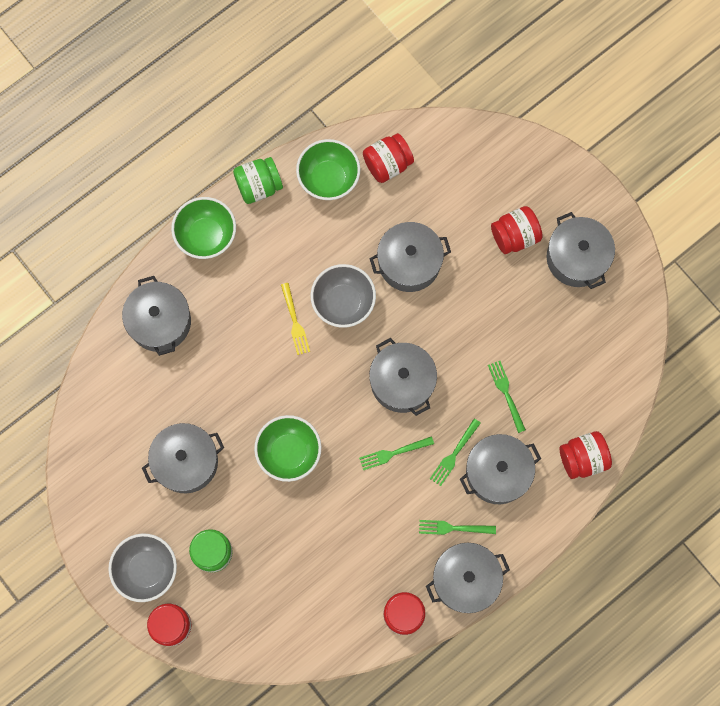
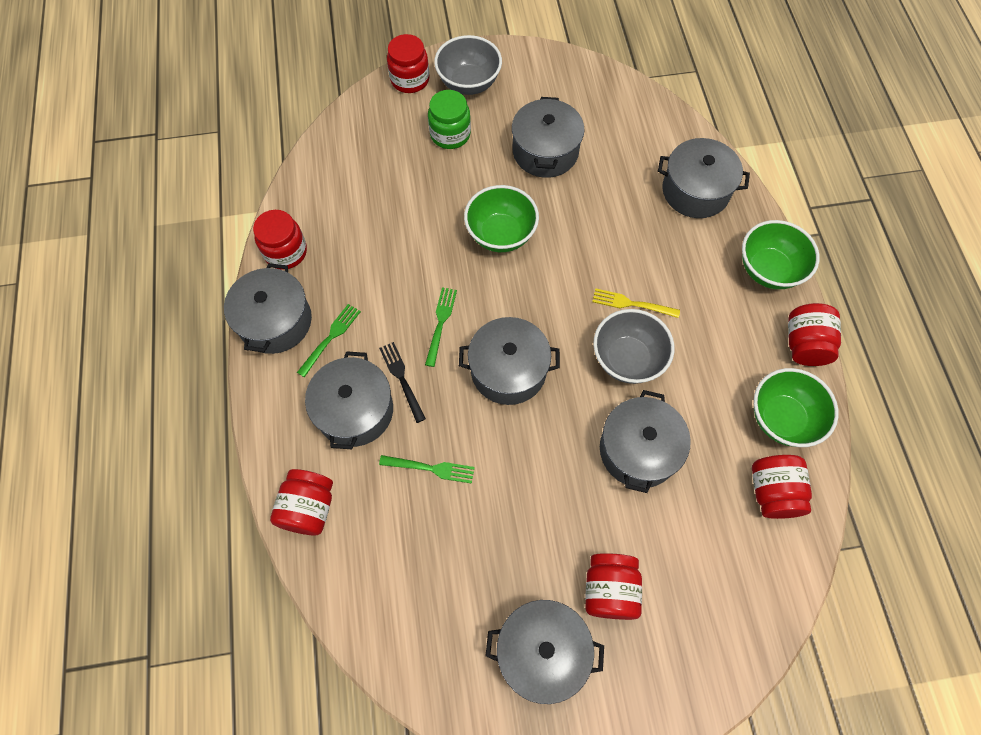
camera: 120 degrees right, 10 degrees down
(259, 186) = (804, 344): green jar -> red jar
(454, 454) = (402, 379): green fork -> black fork

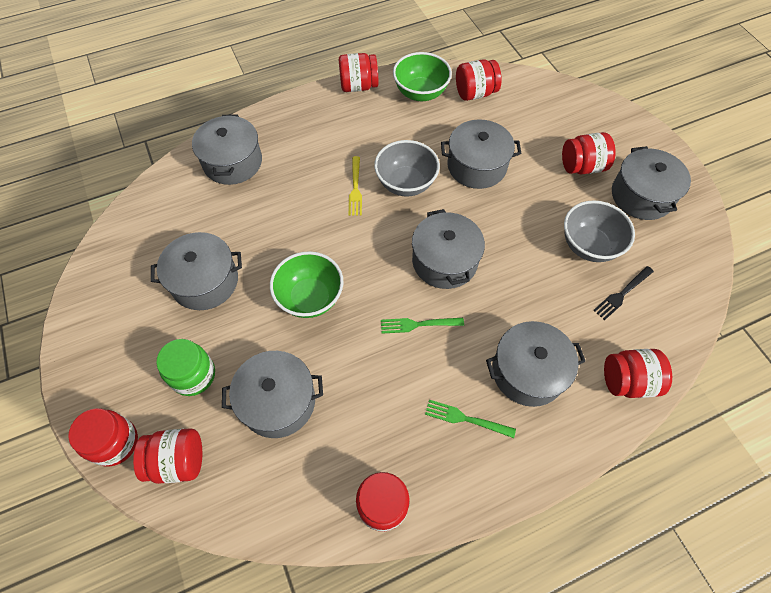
camera: 105 degrees left, 5 degrees down
(275, 321) = (467, 483): grey pot -> grey pot (278, 401)
(379, 118) = (178, 461): none -> red jar
(402, 379) = (483, 341): black fork -> black fork (622, 294)
(430, 468) = (551, 296): green fork -> none
(469, 83) = (117, 375): grey bowl -> grey bowl (589, 245)
(768, 270) = (300, 110): green bowl -> none

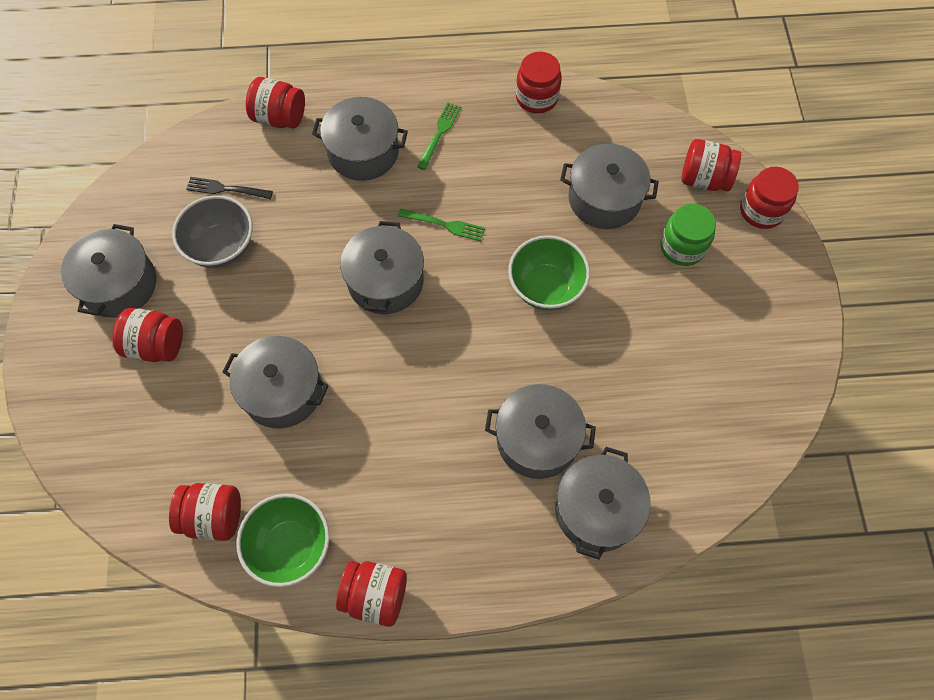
camera: 160 degrees left, 5 degrees up
(205, 281) = (658, 344): grey pot -> grey pot (537, 439)
(355, 188) = (448, 410): yellow fork -> none
(406, 183) = (382, 395): grey bowl -> none
(466, 419) = (439, 133): green fork -> green fork turned 105 degrees counterclockwise
(622, 294) = (226, 189): black fork -> black fork turned 150 degrees counterclockwise

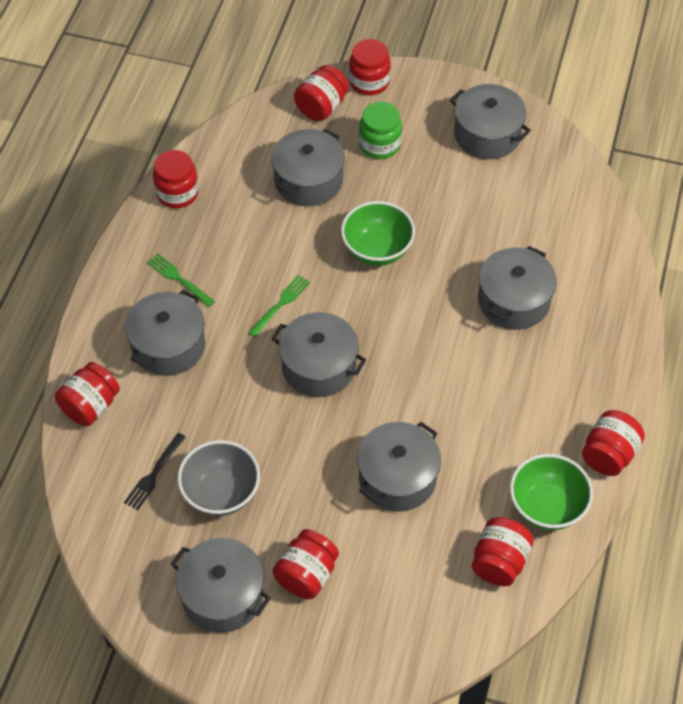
camera: 70 degrees left, 10 degrees down
(597, 509) = (586, 281): grey pot -> grey pot (487, 135)

